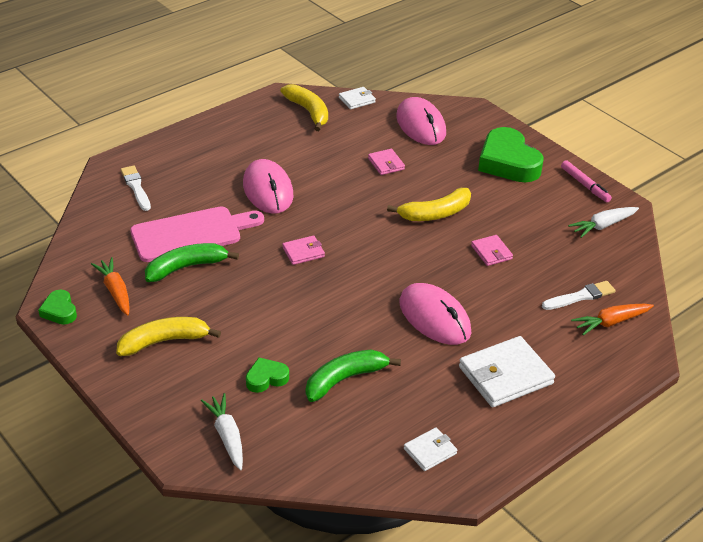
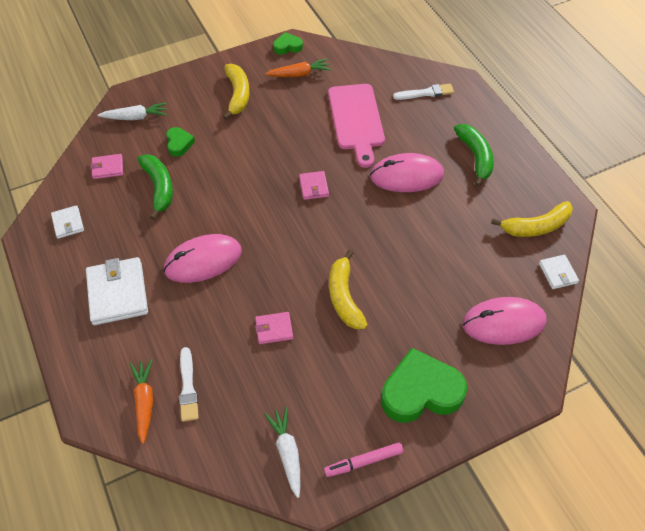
camera: 105 degrees right, 15 degrees up
(186, 267) = (315, 113): green banana -> green banana (475, 157)
(386, 164) = (434, 274): pink wallet -> pink wallet (107, 168)

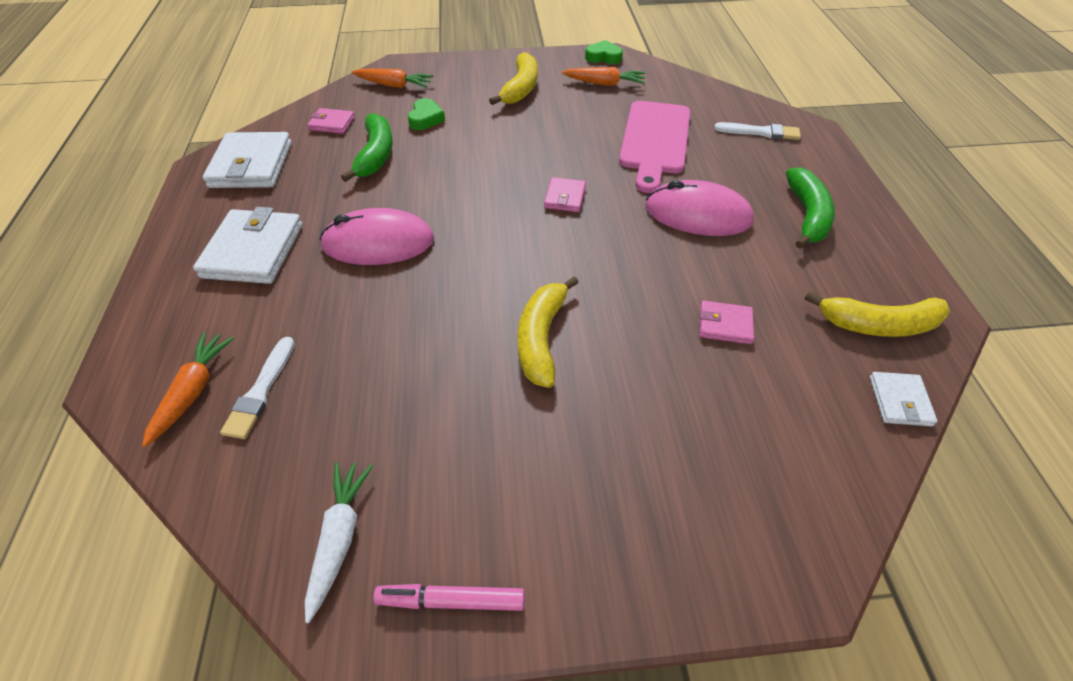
camera: 20 degrees right, 5 degrees down
(68, 223) = (251, 165): white wallet -> white wallet, size x1.91
(135, 117) = (394, 85): white carrot -> orange carrot
(274, 329) = (421, 351): pink wallet -> pink wallet (725, 325)
(420, 392) = (598, 515): green heart -> none
(503, 323) = (781, 450): pink mouse -> none

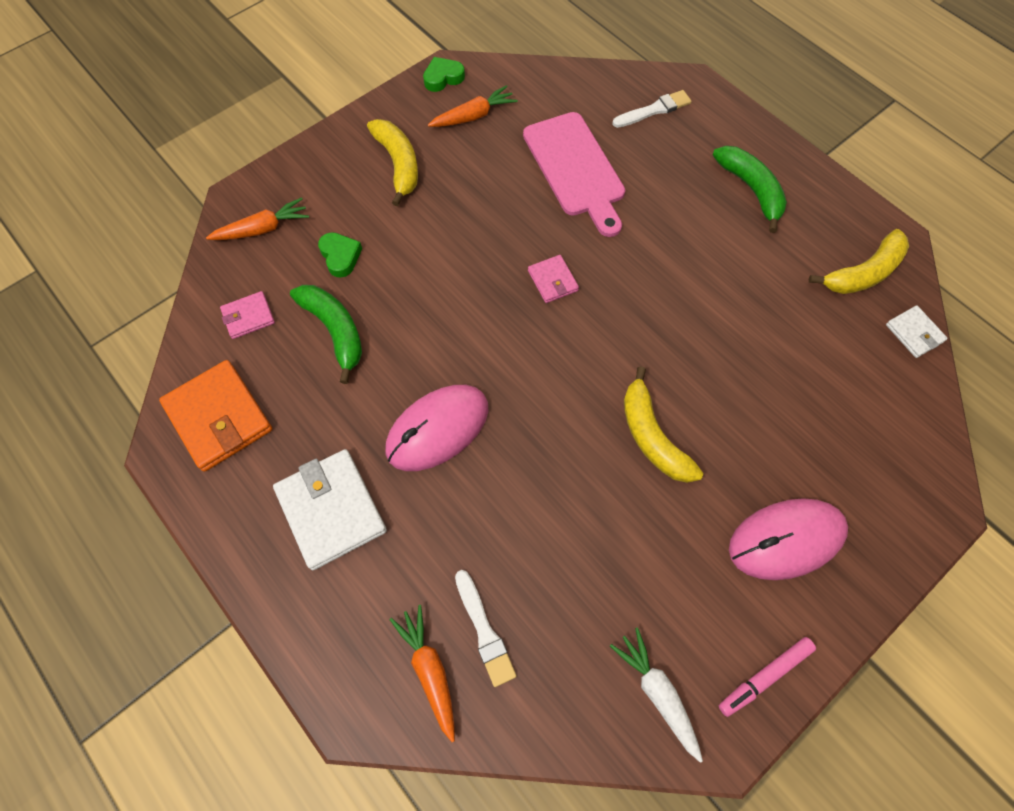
camera: 35 degrees left, 15 degrees up
(251, 165) = (219, 417): white wallet -> orange wallet
(698, 214) = (671, 237): pink mouse -> pink mouse (786, 539)
(725, 325) = (768, 338): pink wallet -> none

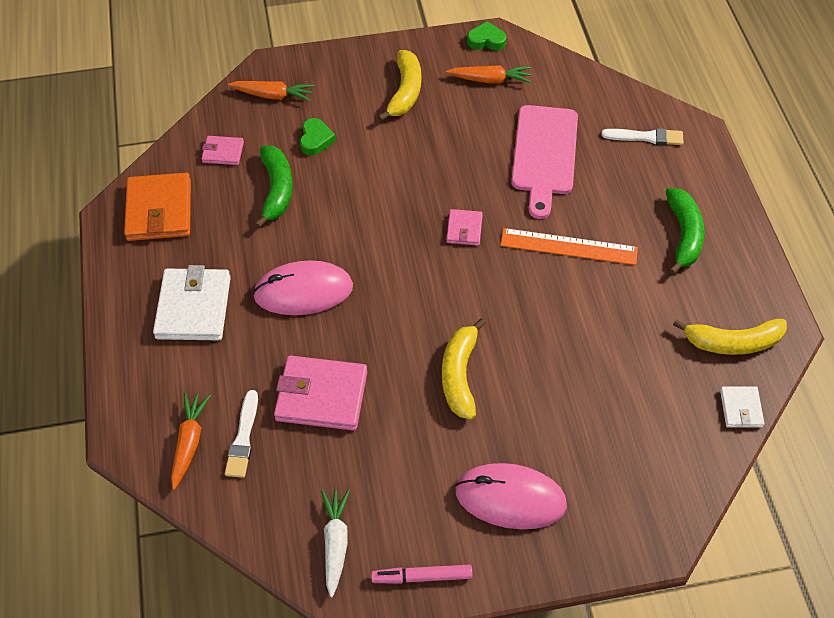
camera: 30 degrees right, 10 degrees down
(533, 536) = (321, 396): none -> pink wallet
(660, 250) = (568, 246): none -> orange ruler

